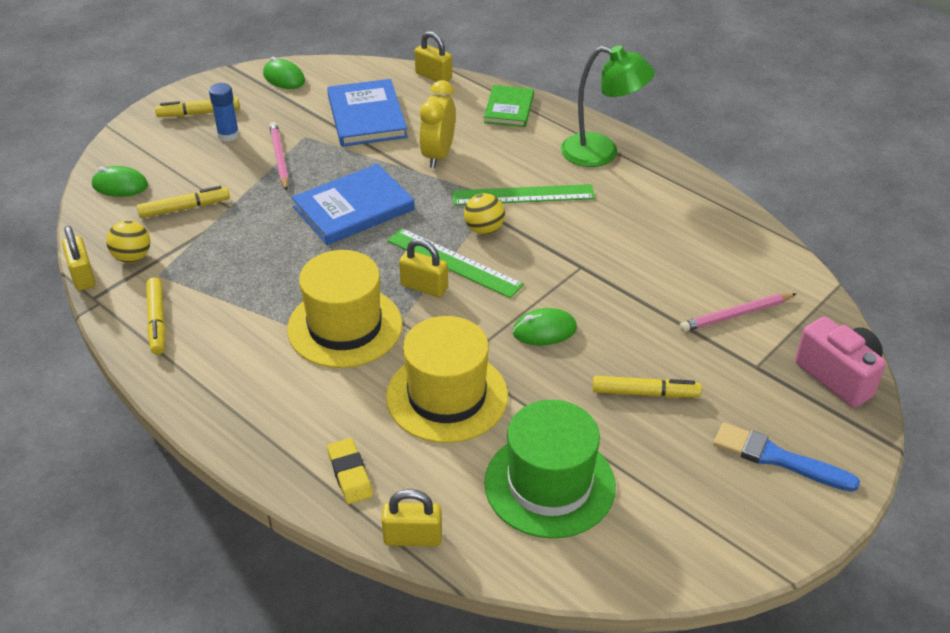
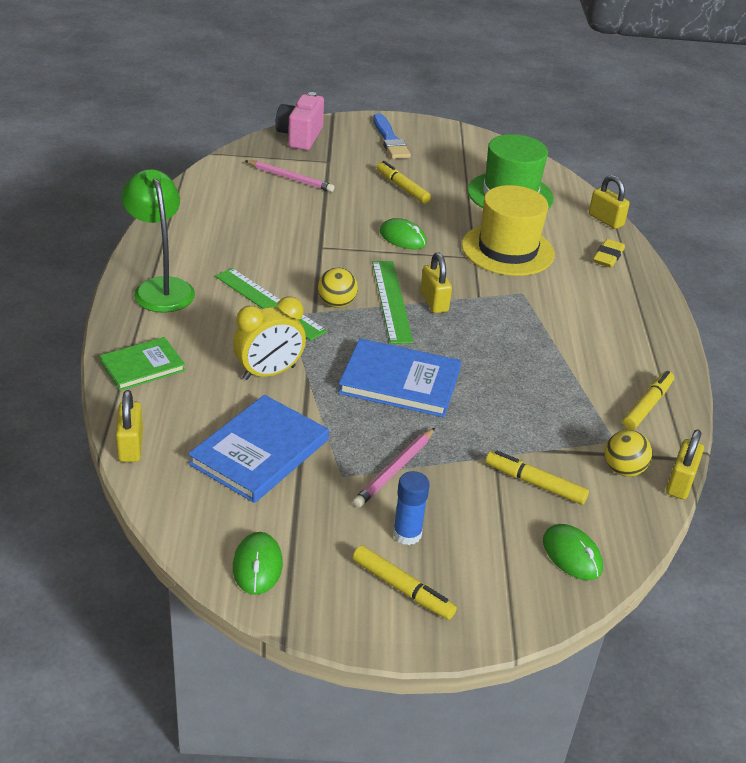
camera: 135 degrees left, 5 degrees down
(345, 326) = (518, 316): yellow hat -> none

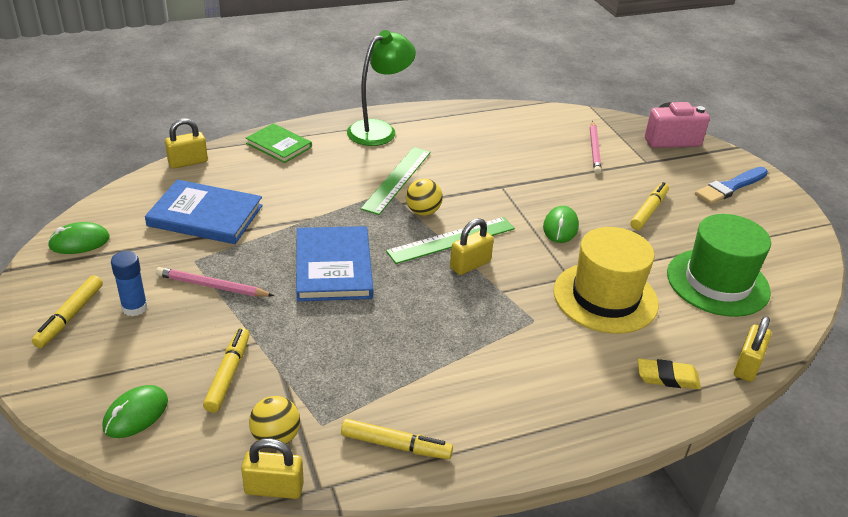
camera: 70 degrees right, 0 degrees up
(269, 373) = (304, 199): yellow clock -> none

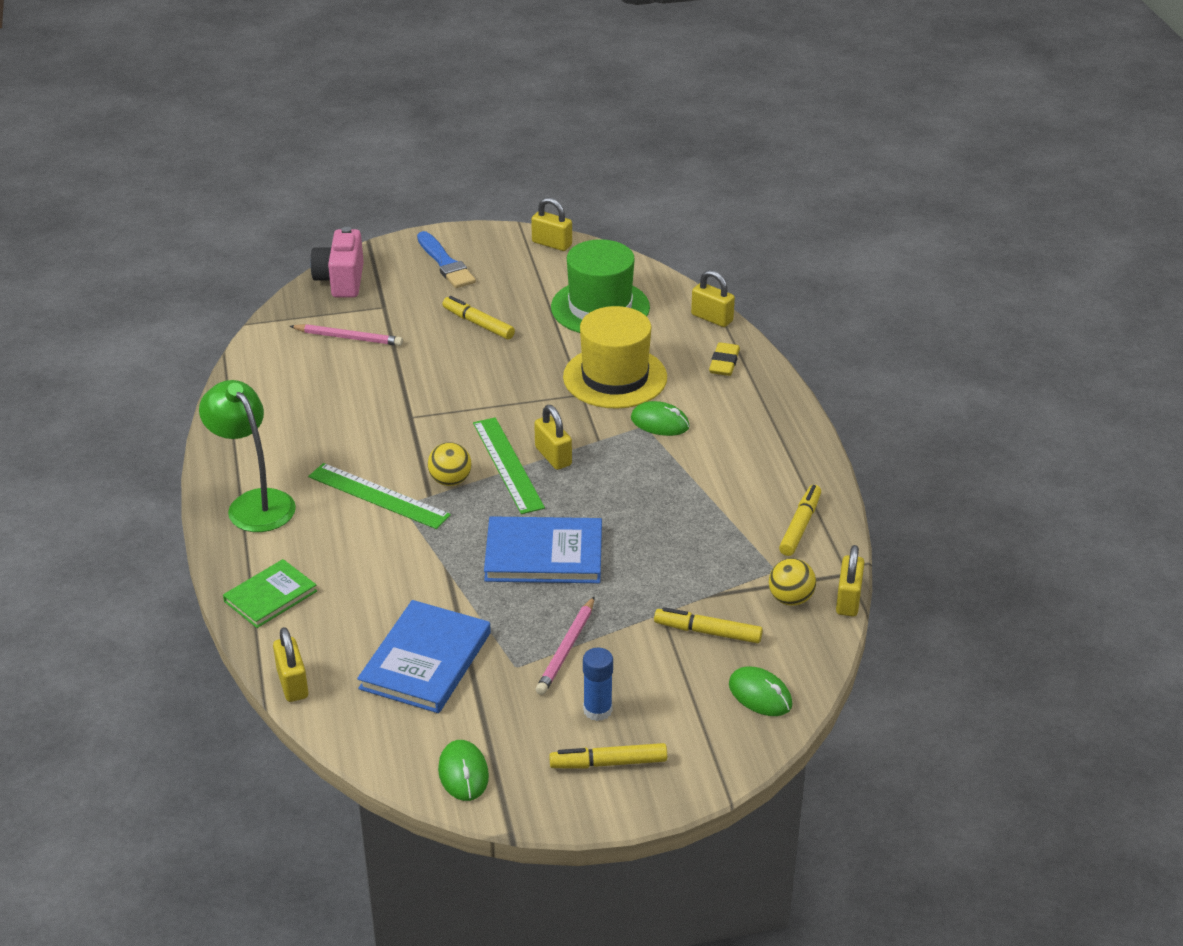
camera: 80 degrees left, 0 degrees up
(70, 316) = (608, 763): yellow marker -> yellow marker turned 150 degrees clockwise
(560, 227) = (497, 387): green mouse -> green mouse (660, 423)
(807, 245) = (552, 244): none -> yellow padlock

